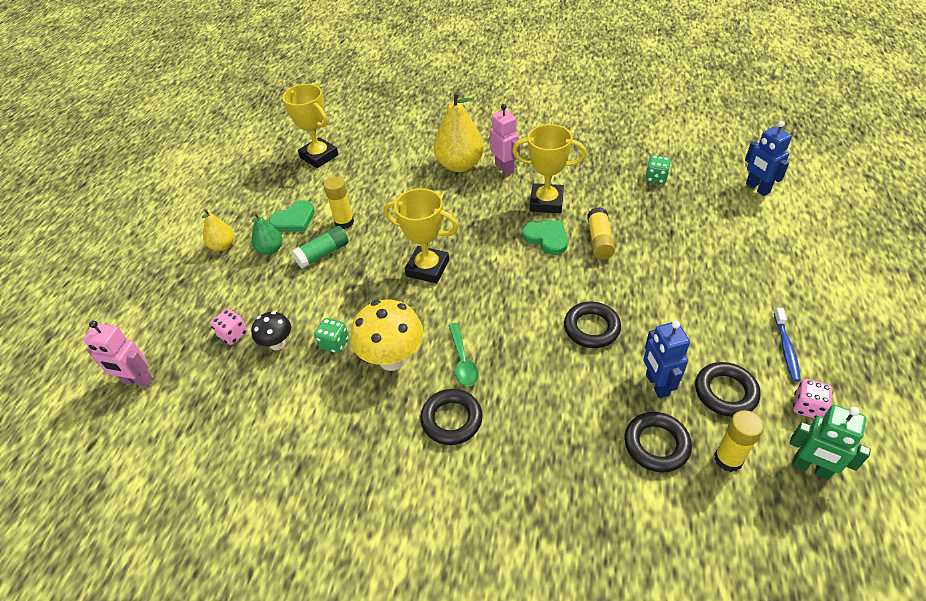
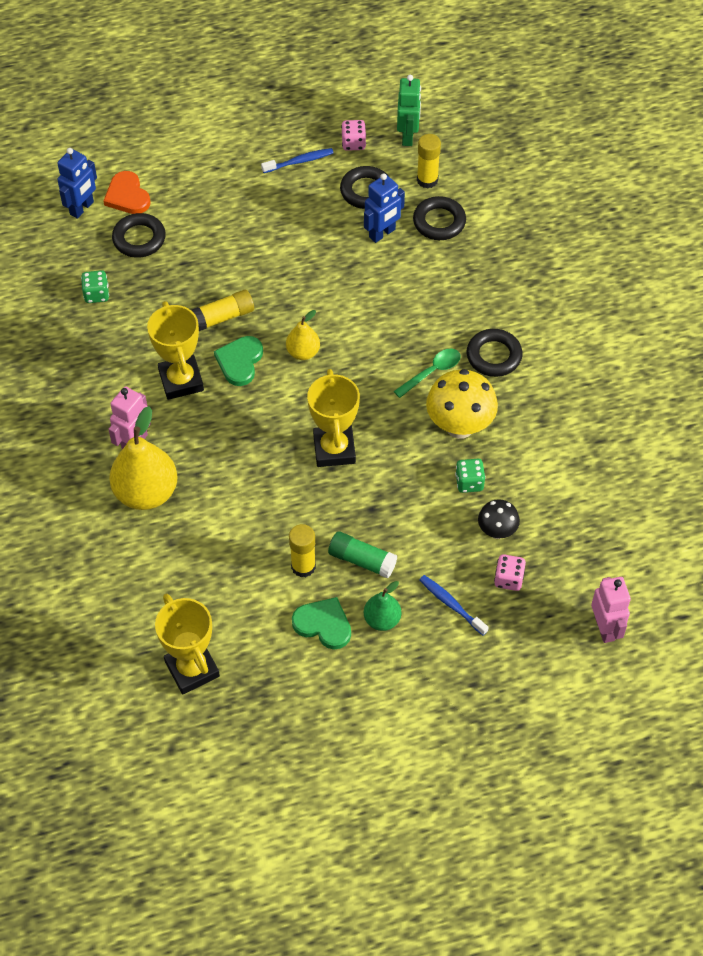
camera: 120 degrees left, 10 degrees up
(223, 246) = (401, 677): yellow pear -> yellow pear (303, 352)
(246, 291) = (451, 604): none -> blue toothbrush
(319, 156) = (192, 669): yellow trophy -> yellow trophy turned 45 degrees counterclockwise
(591, 328) = (344, 291): black ring -> black ring (139, 239)
(765, 216) = (127, 196): none -> orange heart

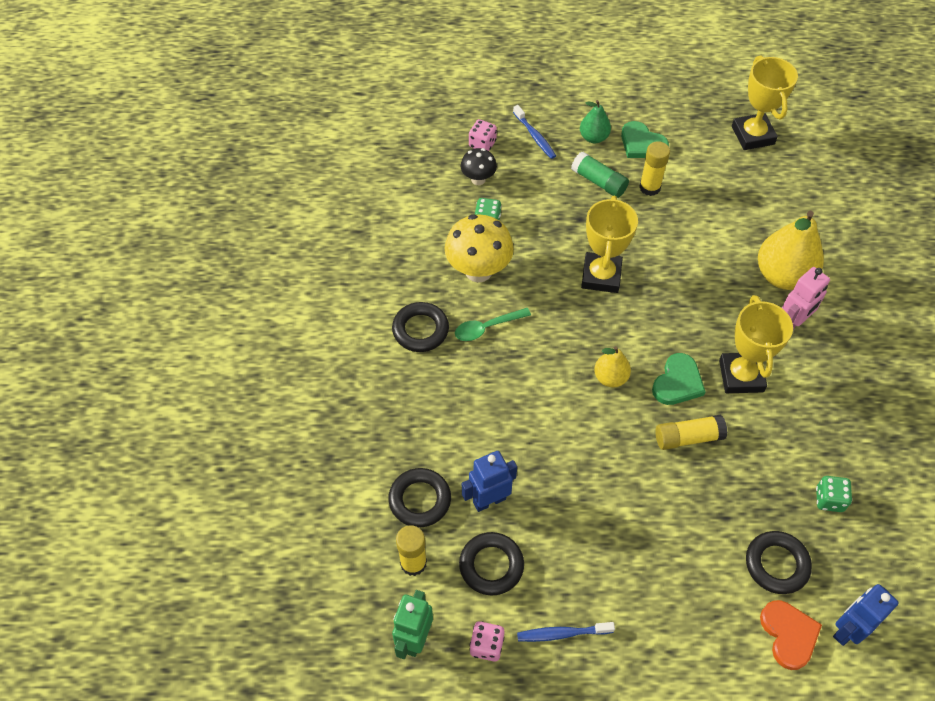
camera: 165 degrees left, 0 degrees up
(605, 628) = (421, 97): pink robot -> none

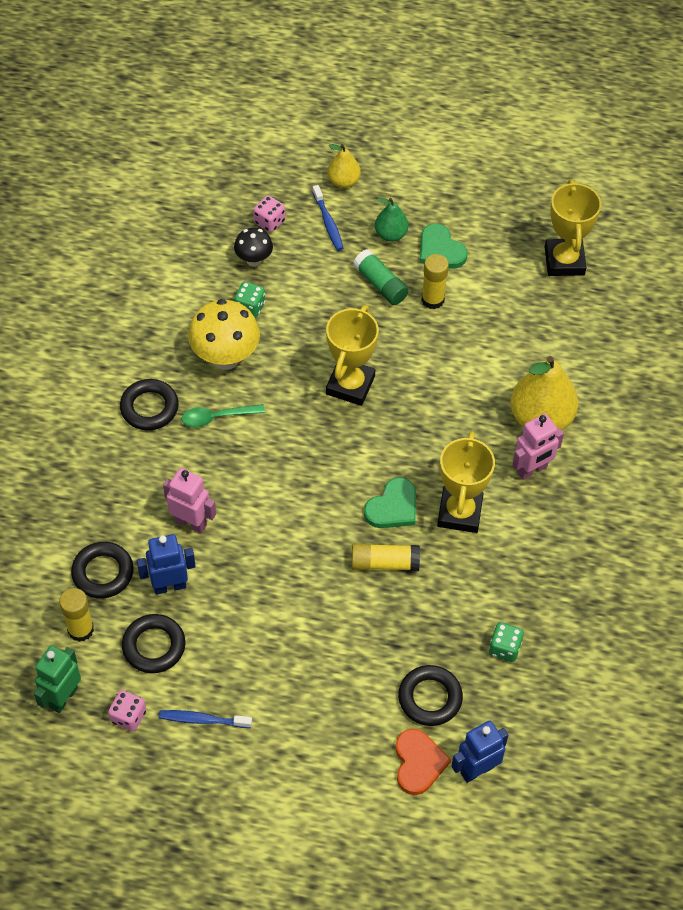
camera: 10 degrees right, 0 degrees up
(492, 433) = (191, 522): none -> pink robot
(610, 377) = (326, 490): yellow pear -> yellow pear (343, 181)

